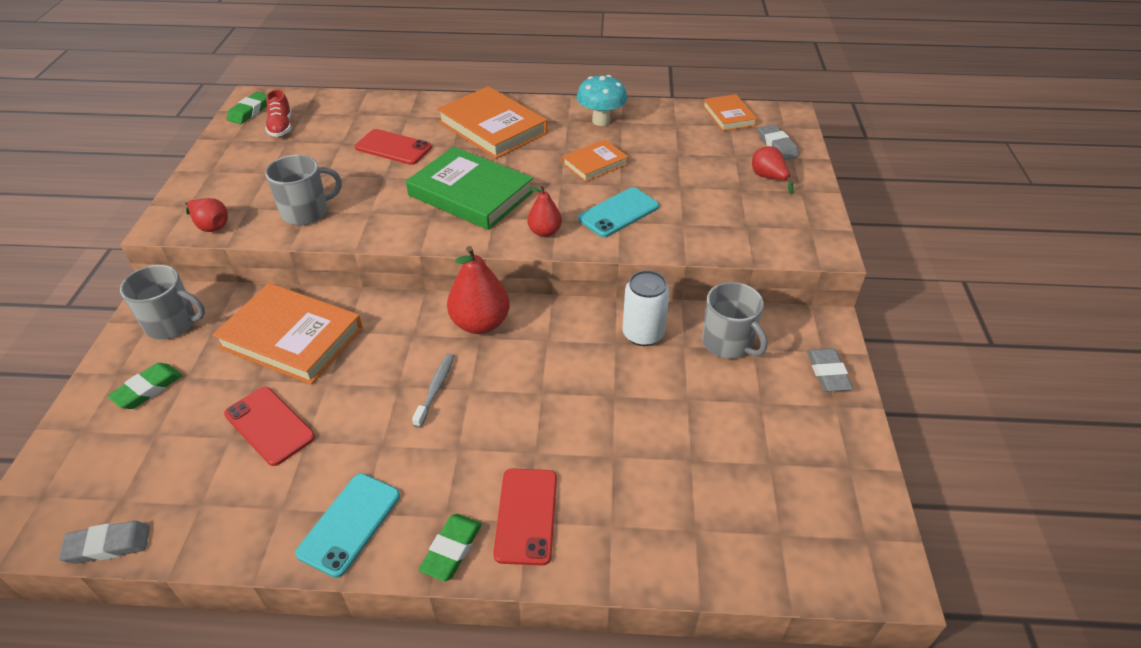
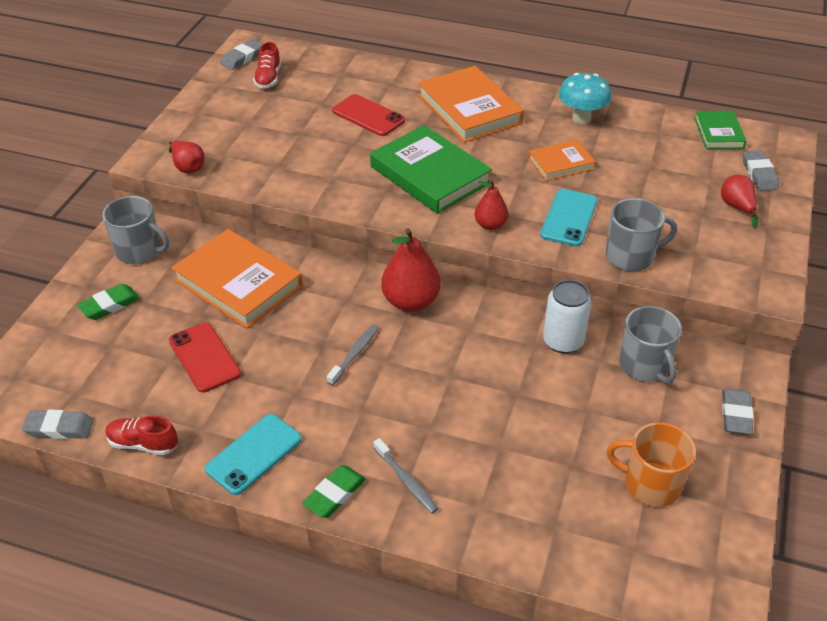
camera: 15 degrees right, 0 degrees up
(215, 541) = (143, 444): none -> red shoe
(250, 111) = (242, 58): green eraser -> grey eraser
(306, 212) = (274, 168): grey mug -> grey mug (631, 256)
(526, 515) = (406, 481): red phone -> grey toothbrush
(619, 213) = (569, 218): turquoise phone -> turquoise phone turned 45 degrees counterclockwise
(728, 116) = (719, 133): orange book -> green book
(773, 461) = (650, 484): none -> orange mug

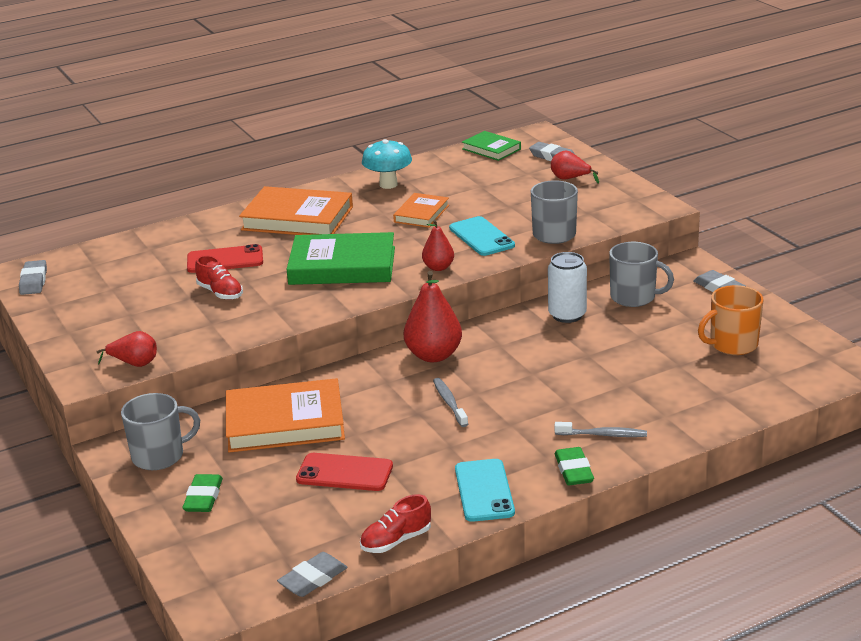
camera: 45 degrees left, 15 degrees down
(268, 78) = (87, 281): red shoe -> red shoe (220, 293)

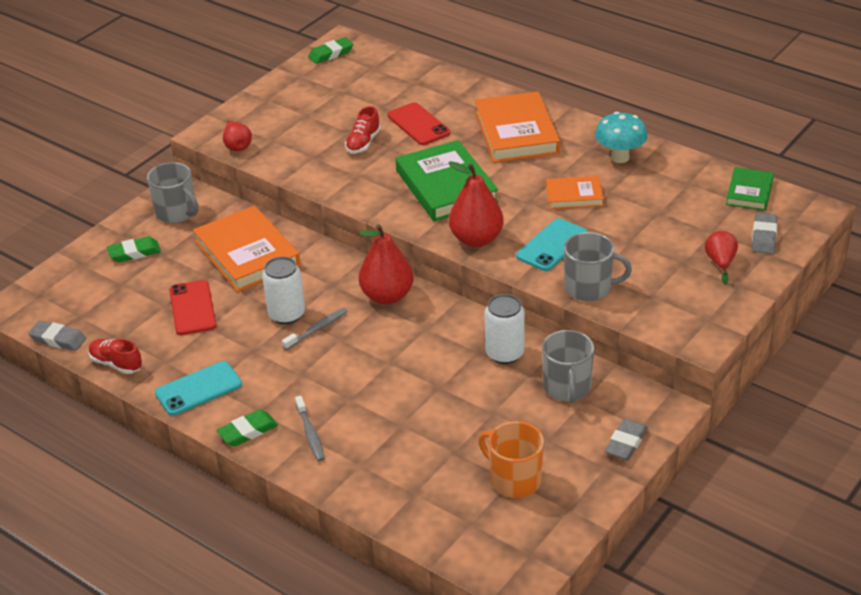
camera: 65 degrees right, 10 degrees up
(34, 281) = (331, 54): grey eraser -> green eraser
(410, 416) = (286, 314): none -> white can
(438, 267) = (476, 239): red pear -> red pear, size x1.72

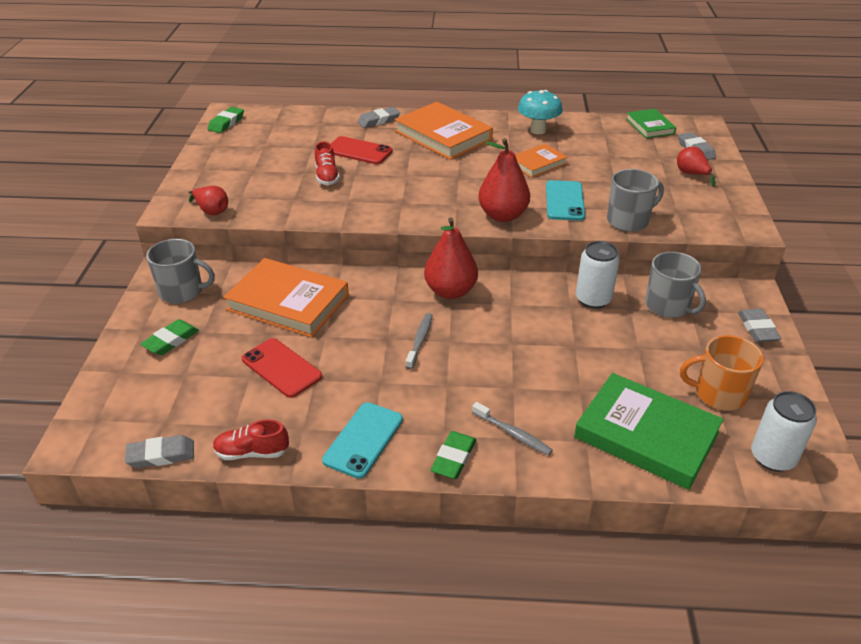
camera: 35 degrees left, 0 degrees up
(286, 314) = (379, 339): white can -> white can (772, 457)
(446, 186) = (433, 186): green book -> green book (646, 435)
(472, 95) = (379, 120): none -> grey eraser

